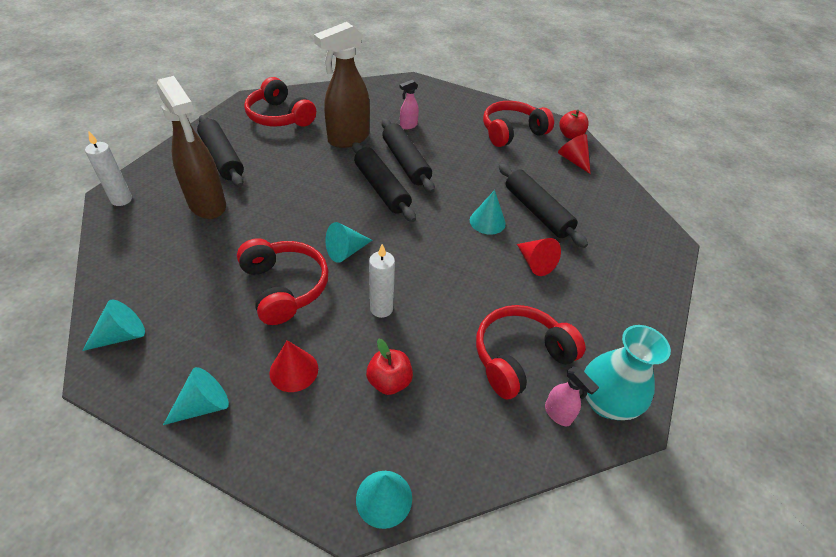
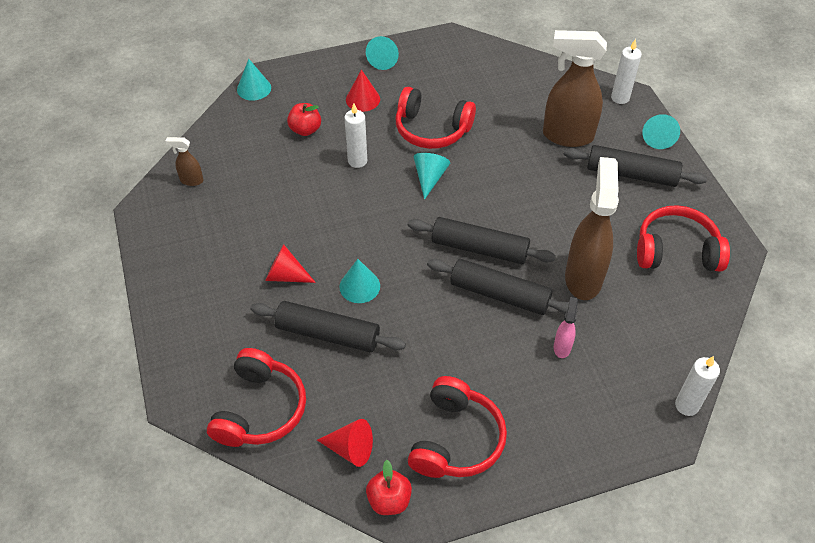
camera: 140 degrees right, 5 degrees up
(122, 335) = (471, 52): turquoise cone -> turquoise cone (658, 137)
(386, 81) = (687, 405): none -> white candle
(520, 357) = (240, 196): red headphones -> red headphones (260, 409)
(558, 414) = (191, 180): pink spray bottle -> brown spray bottle
(606, 402) = (165, 208): turquoise vase -> none

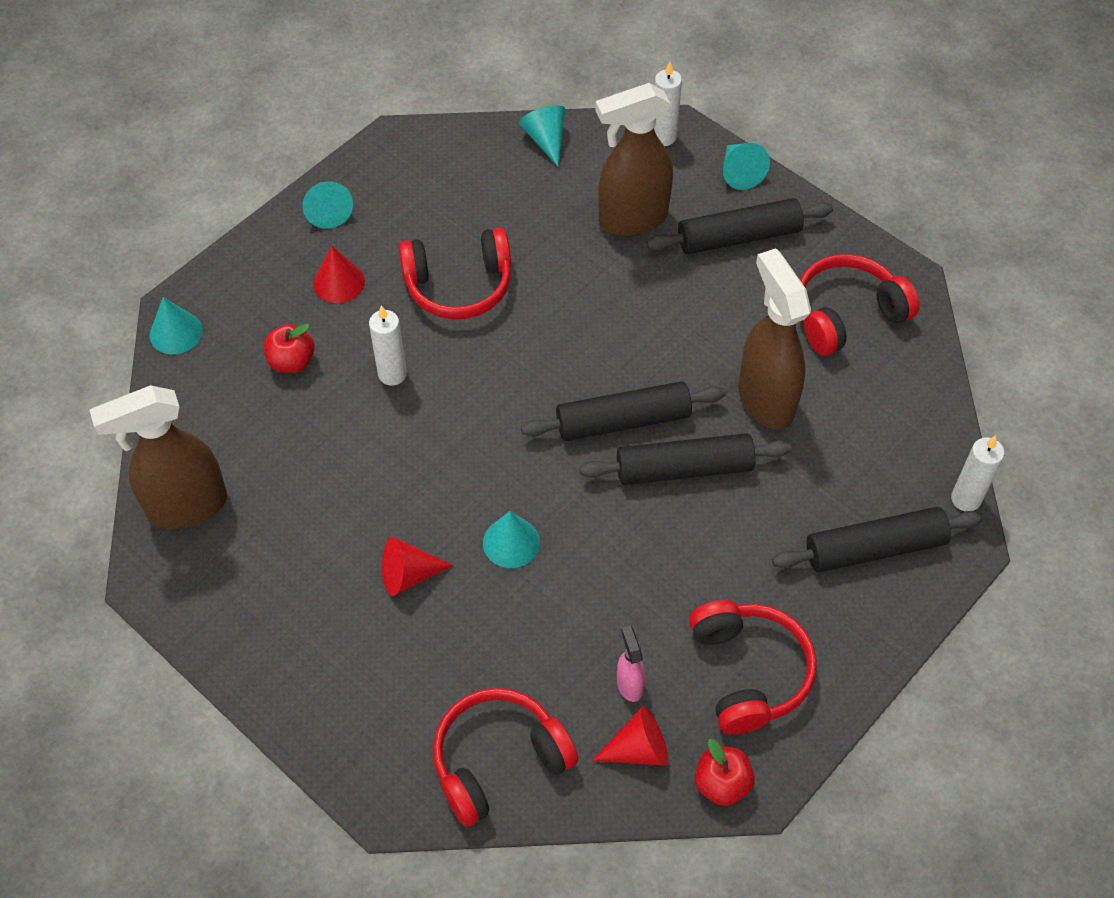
camera: 30 degrees left, 5 degrees up
(191, 180) = (186, 507): brown spray bottle -> brown spray bottle, size x2.24
(260, 409) = (498, 761): red headphones -> red headphones turned 105 degrees counterclockwise
(328, 334) = (514, 623): black rolling pin -> black rolling pin (874, 548)
(429, 178) = (500, 355): turquoise cone -> turquoise cone (546, 139)
(562, 347) = (794, 498): pink spray bottle -> pink spray bottle (629, 684)

